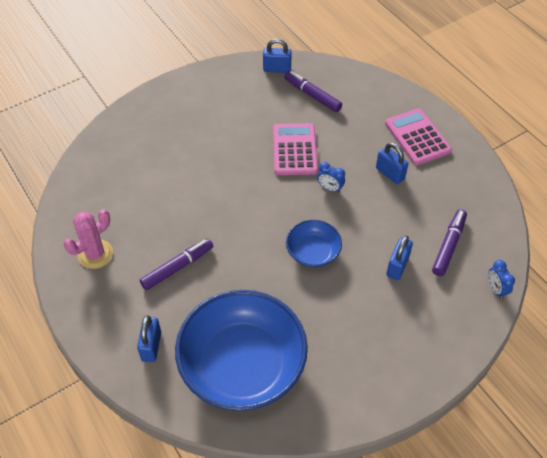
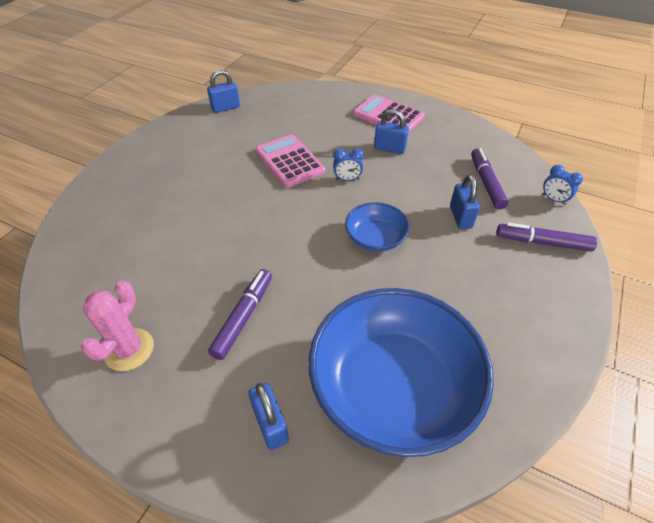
camera: 30 degrees left, 5 degrees down
(312, 95) = (274, 116): purple marker -> purple marker (543, 242)

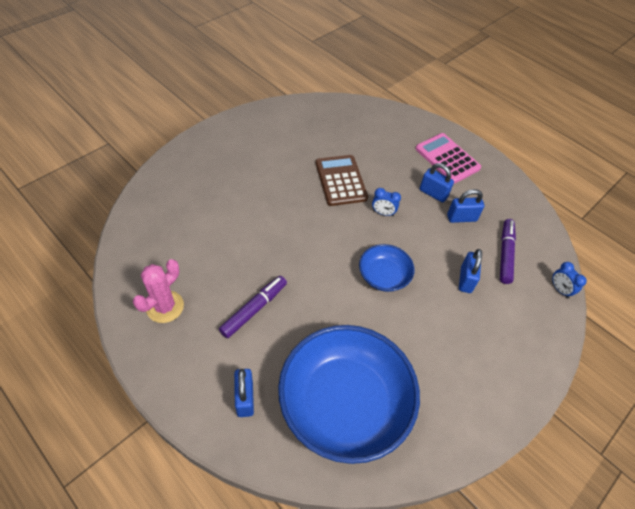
camera: 15 degrees right, 5 degrees up
(226, 108) = (305, 110): blue padlock -> blue padlock (461, 218)
(289, 161) = (340, 180): pink calculator -> brown calculator
(543, 242) = (527, 327): purple marker -> none

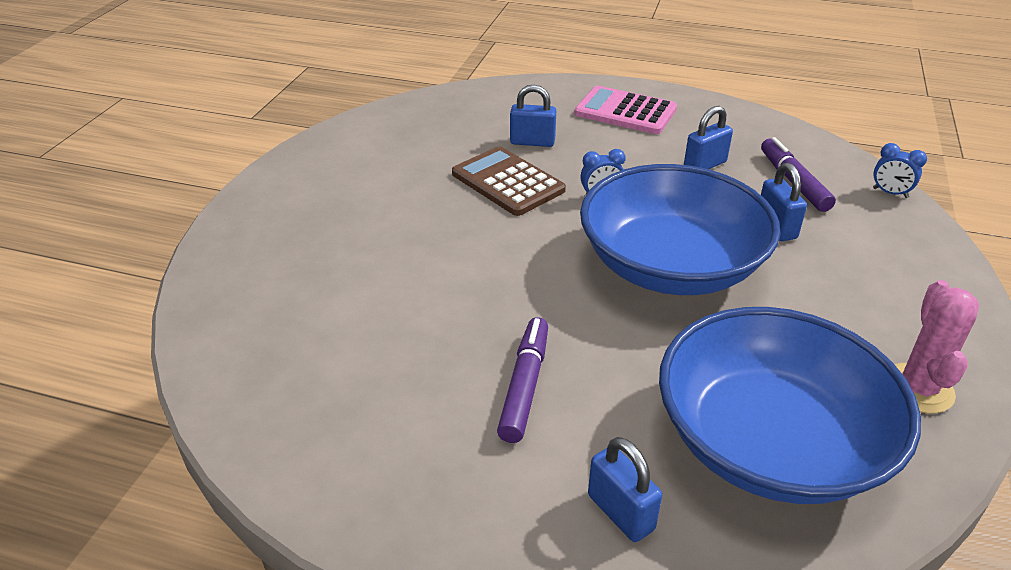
camera: 25 degrees left, 15 degrees down
(165, 307) = (372, 449): pink cactus -> pink cactus (917, 388)
(383, 276) = (670, 265): blue bowl -> blue bowl, size x2.08
(433, 193) = (644, 153): blue padlock -> blue padlock (532, 142)

